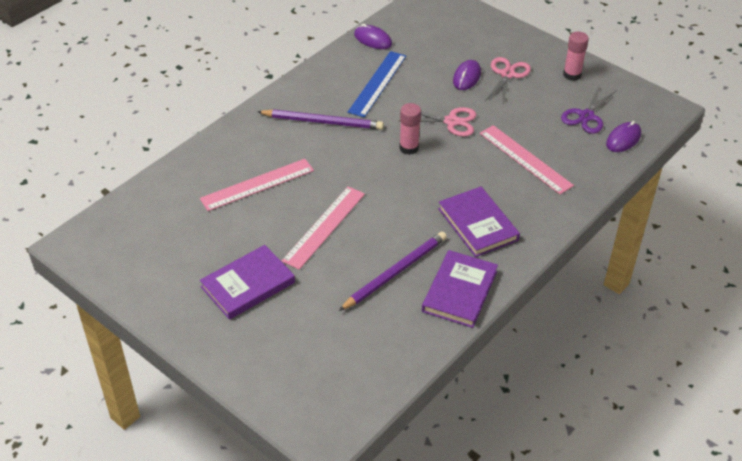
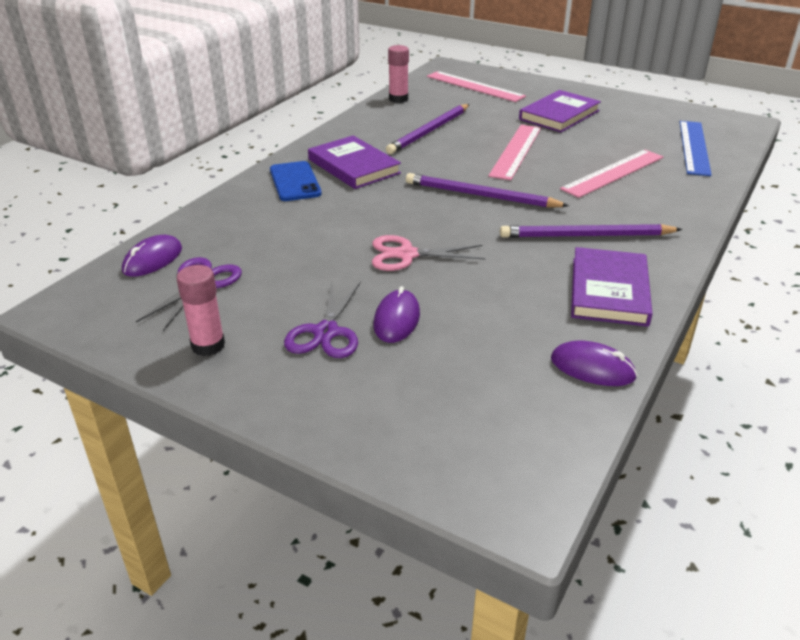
camera: 170 degrees right, 10 degrees down
(377, 83) = (539, 292): blue ruler -> blue ruler (694, 147)
(380, 172) = (480, 195): none -> purple pencil
(409, 148) = (455, 221): pink glue stick -> pink glue stick (398, 99)
(460, 291) = (365, 126): purple book -> purple book (609, 291)
(507, 74) = (326, 332): pink scissors -> purple scissors
(525, 159) = (298, 224): pink ruler -> pink ruler (474, 86)
(530, 209) = (295, 182): none -> blue phone

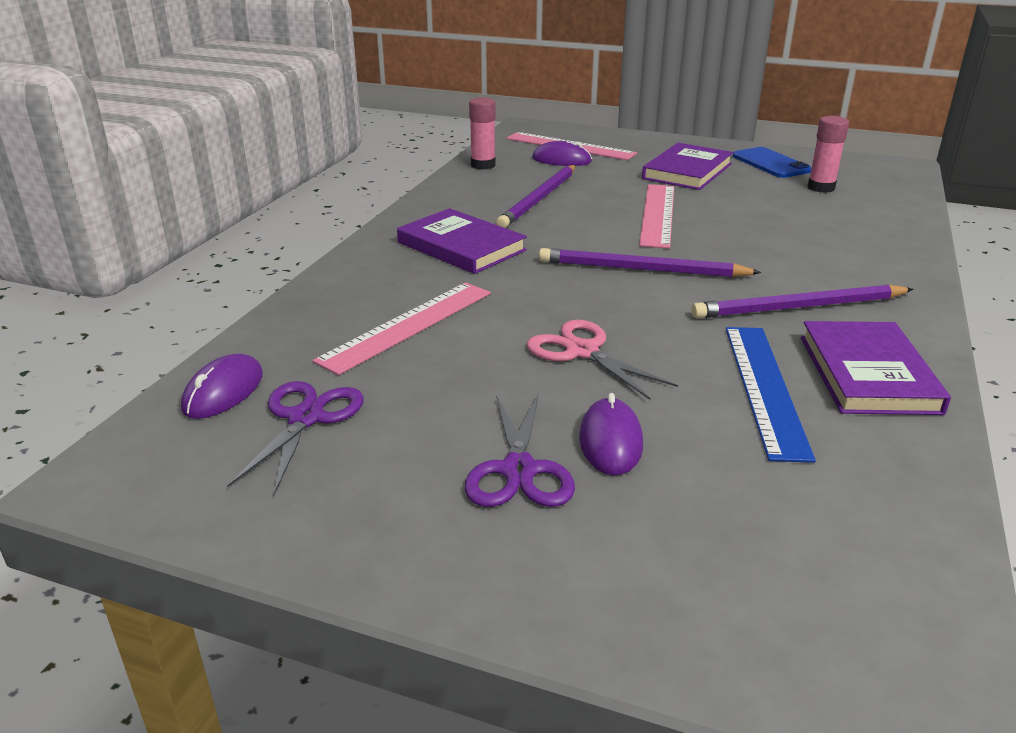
camera: 10 degrees left, 5 degrees down
(208, 345) = (350, 510): pink glue stick -> pink glue stick (821, 188)
(295, 182) = (390, 271): blue phone -> blue phone (770, 163)
(406, 254) = (582, 351): pink scissors -> pink scissors turned 60 degrees clockwise
(592, 368) = (908, 480): purple mouse -> purple mouse (561, 160)
(613, 173) = (788, 231): pink ruler -> pink ruler (408, 326)
(694, 147) = (864, 196): blue ruler -> blue ruler (765, 388)

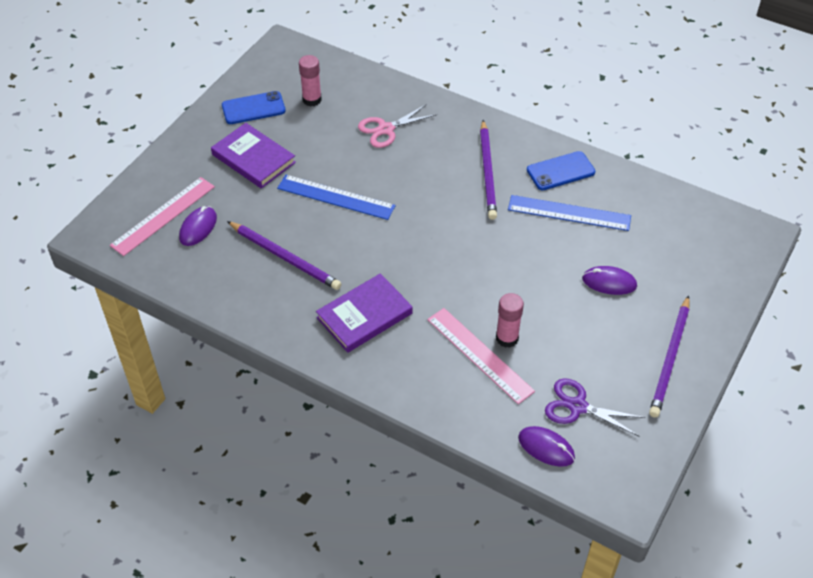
camera: 80 degrees left, 20 degrees up
(483, 165) = (191, 282): pink glue stick -> pink glue stick (507, 338)
(519, 470) = (629, 321): purple scissors -> none
(582, 351) = (523, 276): pink scissors -> pink scissors (386, 129)
(641, 269) = (424, 227): purple pencil -> purple pencil (670, 359)
(657, 214) = (335, 197): pink ruler -> blue ruler
(867, 374) = (560, 171): purple book -> blue phone

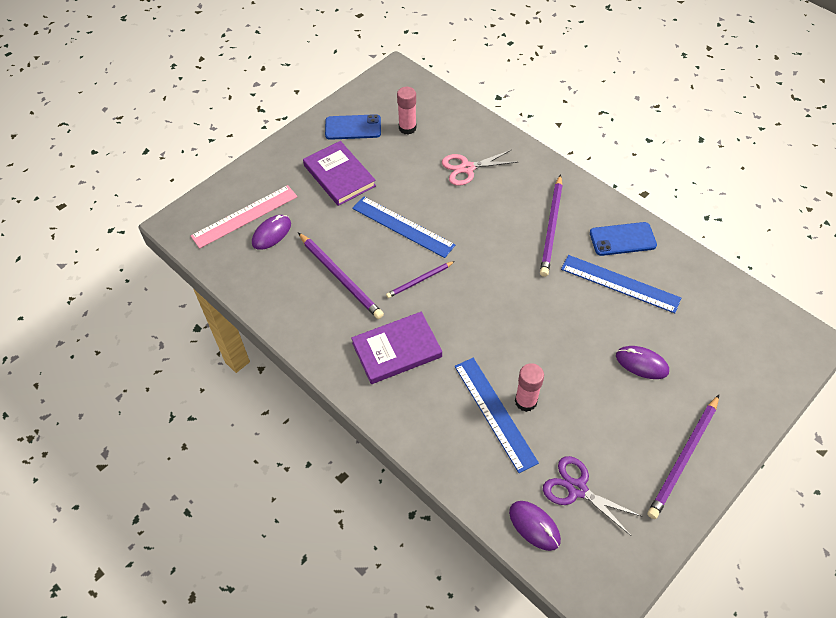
camera: 15 degrees right, 5 degrees up
(368, 246) = (419, 281): none -> purple pencil
(480, 355) = (495, 413): pink ruler -> blue ruler

